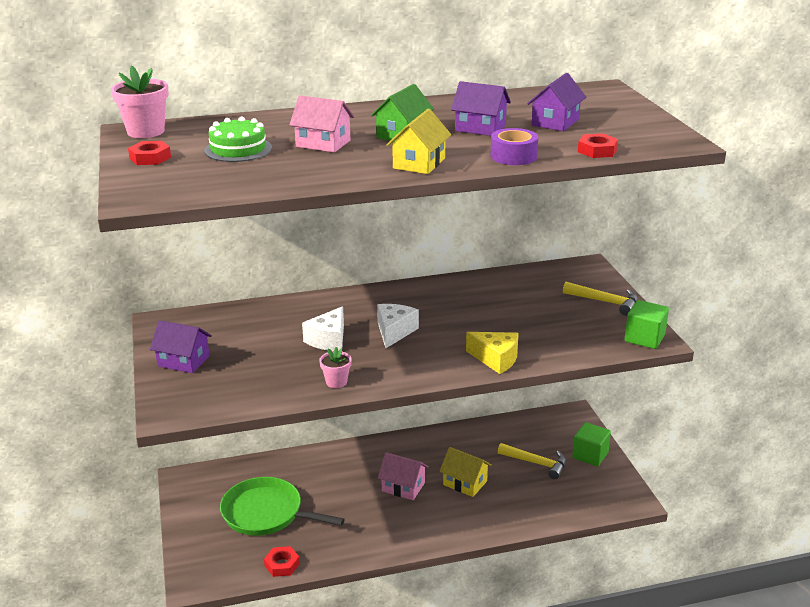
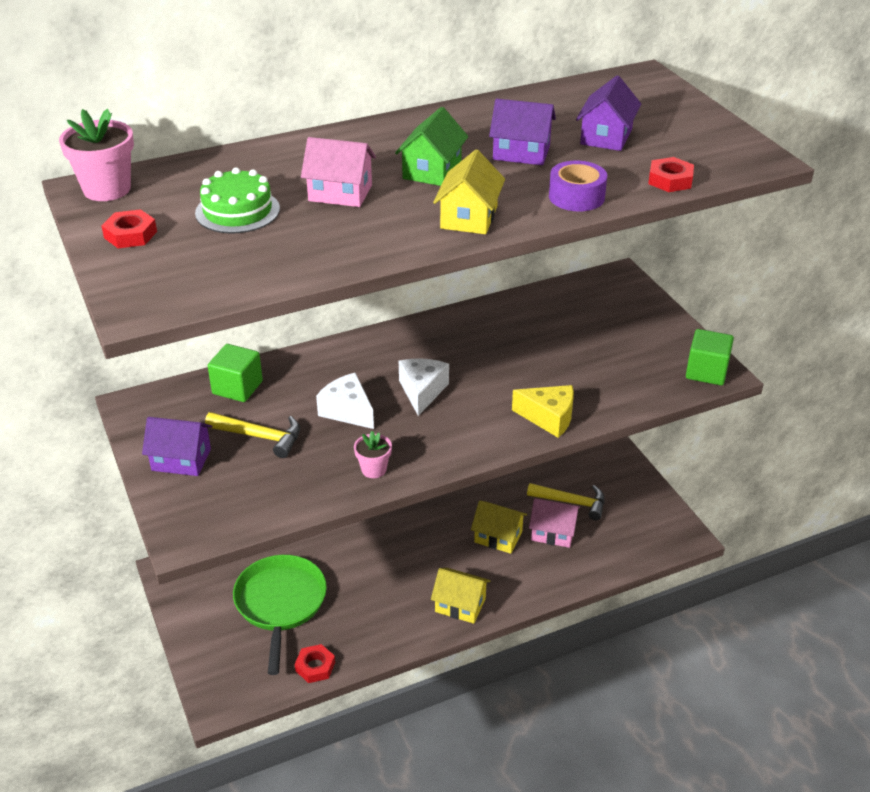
camera: 10 degrees left, 10 degrees up
(266, 513) = (280, 603): green pan -> green pan turned 75 degrees clockwise
(328, 340) = (347, 411): white cheese -> white cheese turned 120 degrees clockwise
(403, 487) = (430, 550): pink house -> pink house (553, 532)
(418, 532) = (460, 605): none -> yellow house
(590, 455) = (628, 485): green cube -> green cube (237, 387)
(605, 302) = (651, 325): yellow hammer -> yellow hammer (260, 437)

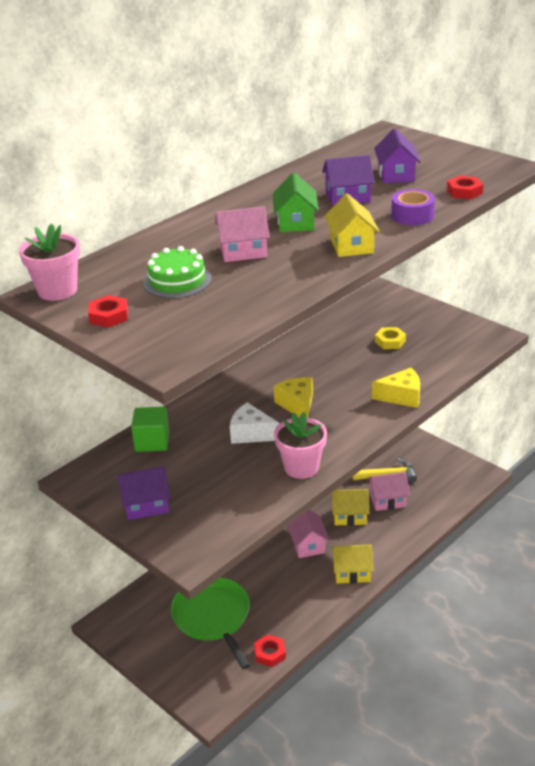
camera: 20 degrees left, 5 degrees down
(260, 437) = (197, 471): yellow hammer -> none
(374, 469) = (301, 467): pink flower pot -> pink flower pot, size x1.70
(422, 391) = (297, 405): white cheese -> yellow cheese
(431, 555) = (308, 544): none -> pink house
(584, 344) = (390, 341): none -> yellow nut
(706, 372) = (486, 337): green cube -> none

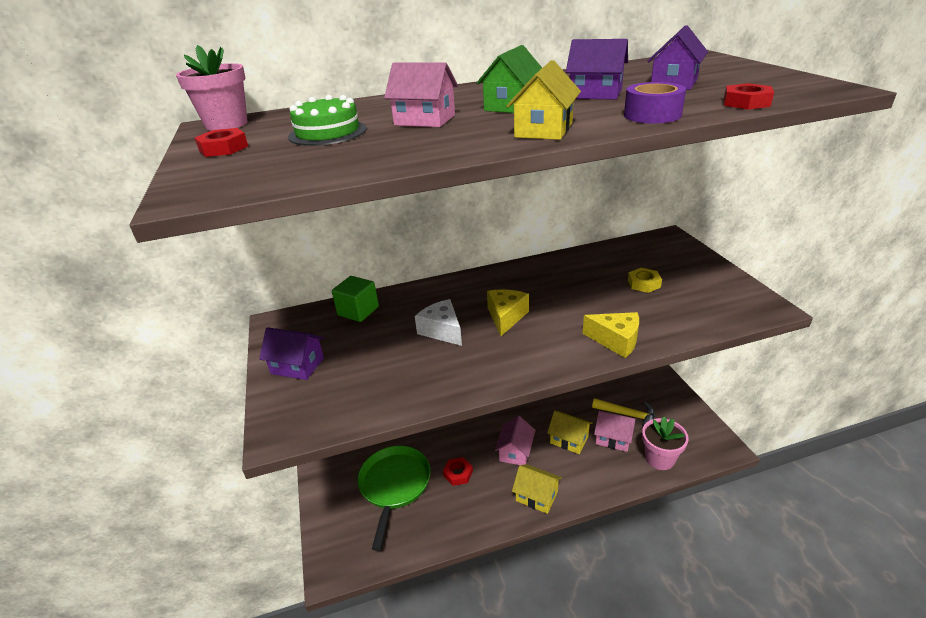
camera: 30 degrees right, 0 degrees up
(270, 653) = (413, 543): red nut -> red nut (458, 473)
(301, 467) = (457, 380): pink flower pot -> pink flower pot (659, 458)

